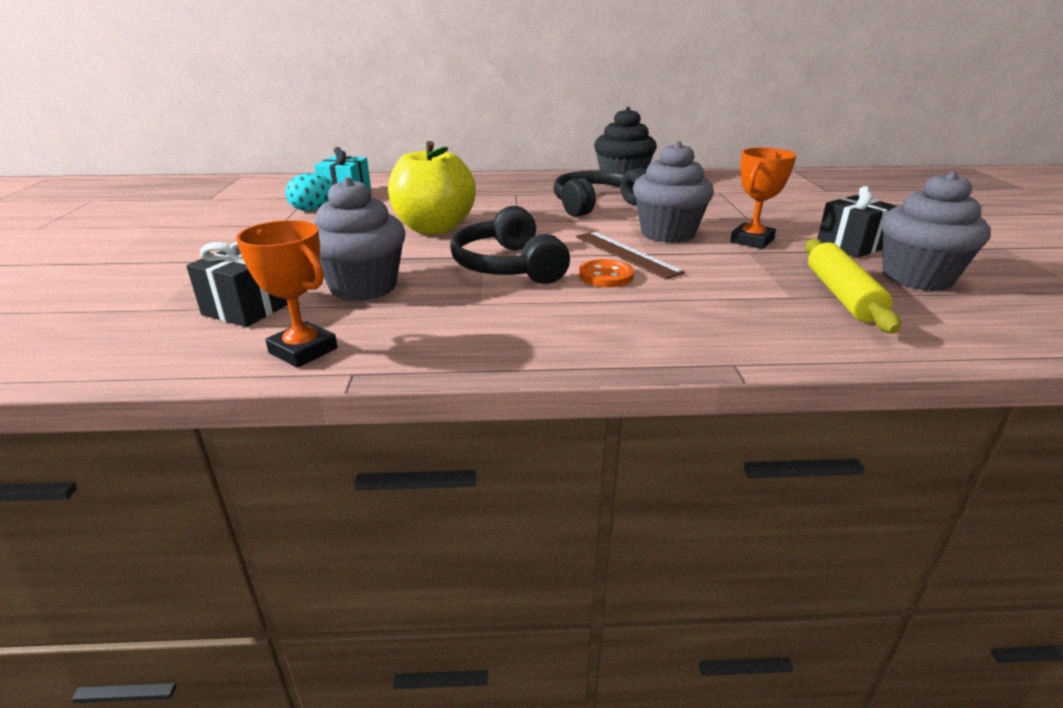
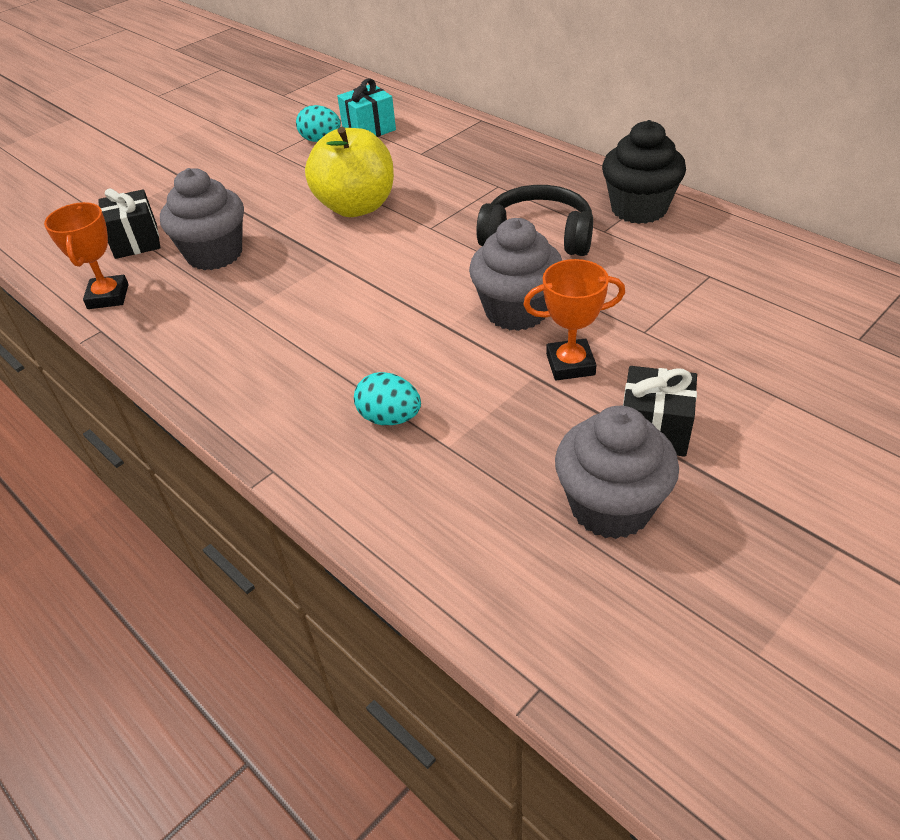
camera: 50 degrees right, 15 degrees up
(509, 266) = (326, 282): black headphones -> none
(605, 276) = (365, 333): orange button -> none
(626, 254) = (429, 317): brown ruler -> none
(729, 302) = (390, 418): none -> turquoise egg
(841, 295) = (490, 474): yellow rolling pin -> none

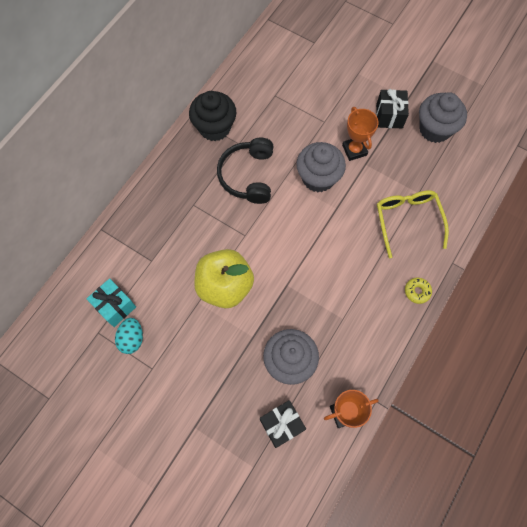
camera: 105 degrees left, 25 degrees up
(242, 407) = (417, 291): none -> yellow donut
(390, 418) = (407, 220): turquoise egg -> yellow glasses

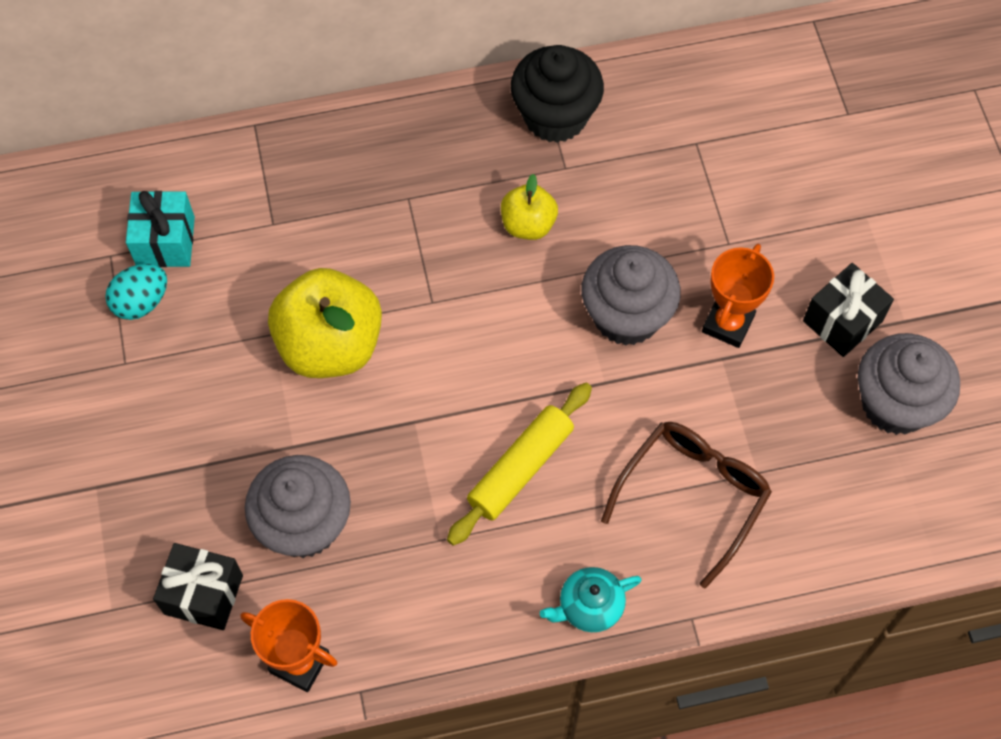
camera: 45 degrees right, 5 degrees down
(248, 176) = (528, 224): black headphones -> yellow apple
(342, 266) = (520, 468): none -> yellow rolling pin
(407, 220) = (692, 496): yellow glasses -> brown glasses
(417, 291) = (589, 606): yellow donut -> turquoise teapot

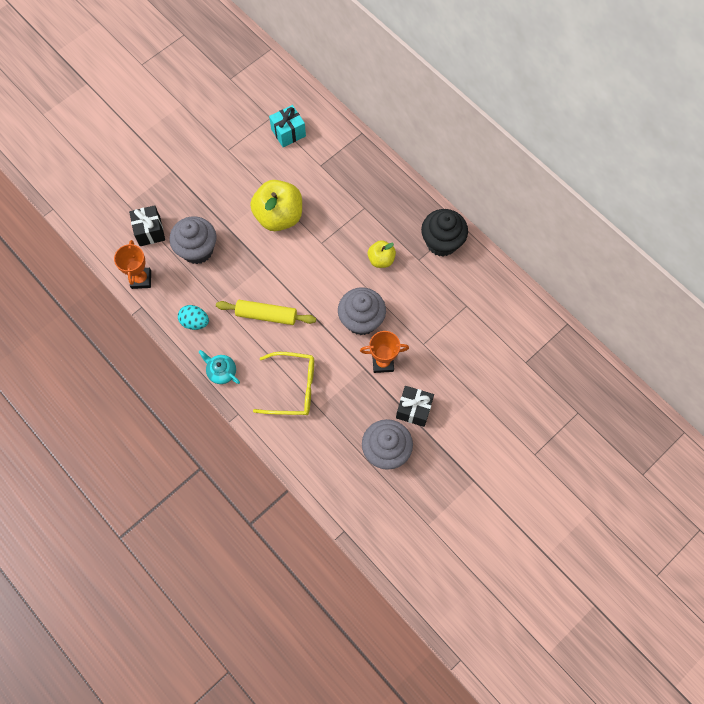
camera: 60 degrees right, 5 degrees up
(141, 302) = (257, 140): turquoise egg -> turquoise egg (195, 322)
(692, 496) = (292, 387): brown glasses -> yellow glasses

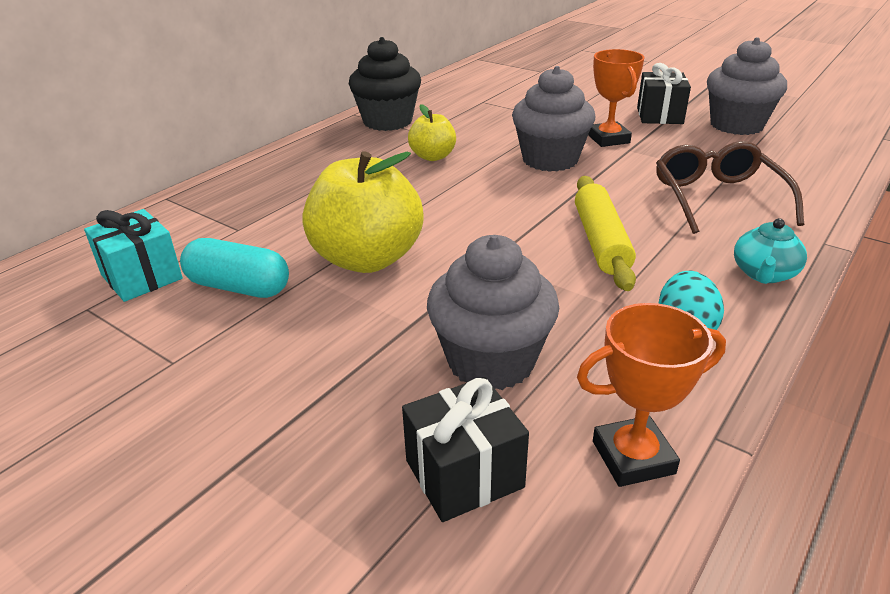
camera: 100 degrees left, 35 degrees down
(270, 168) = (238, 287): none -> turquoise capsule
(292, 387) = (717, 198): yellow glasses -> brown glasses

